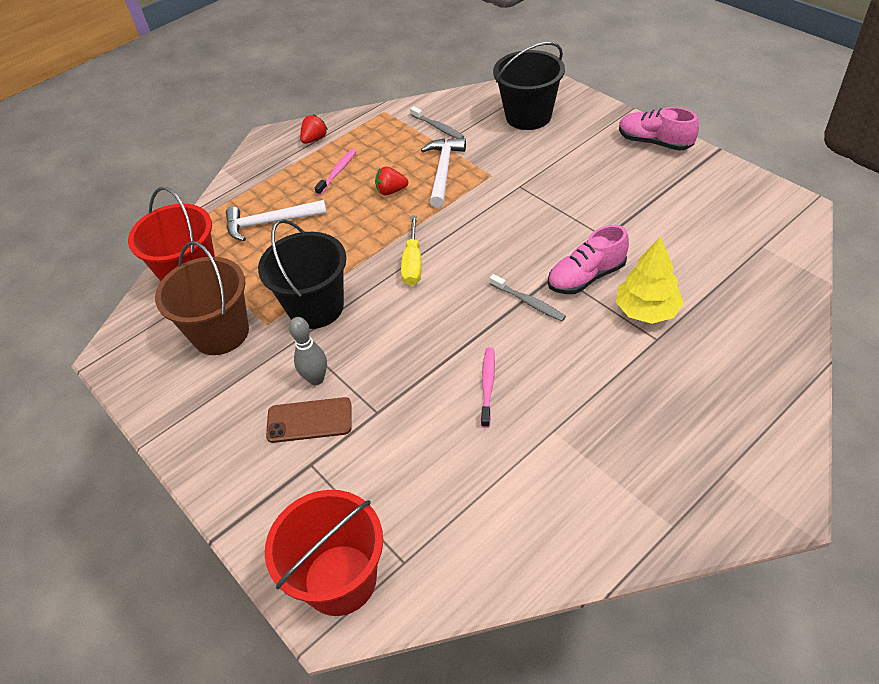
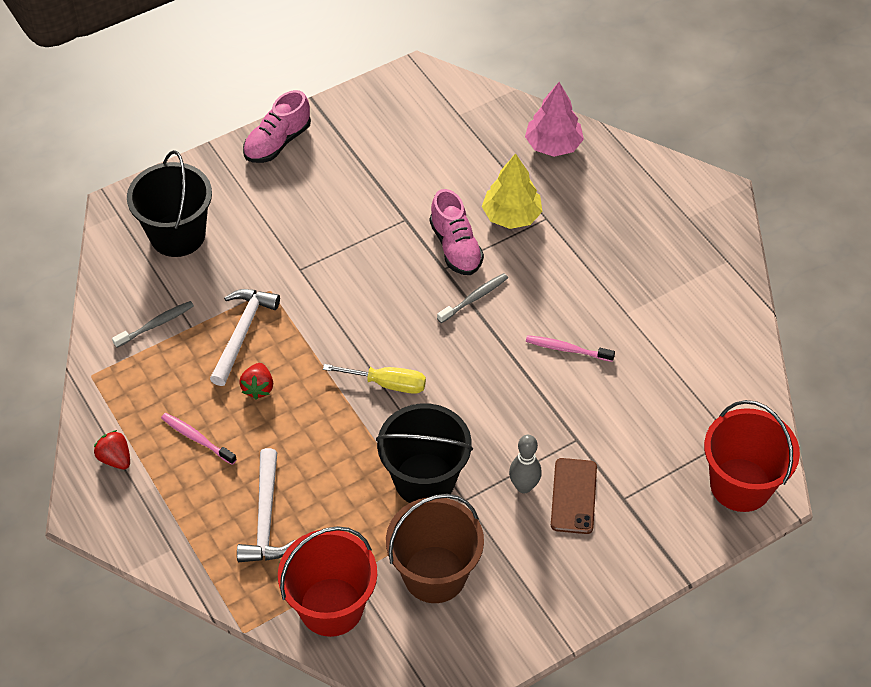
camera: 85 degrees left, 5 degrees up
(443, 170) = (242, 332): white hammer -> white hammer turned 90 degrees clockwise
(765, 327) = (553, 145): none -> pink tree

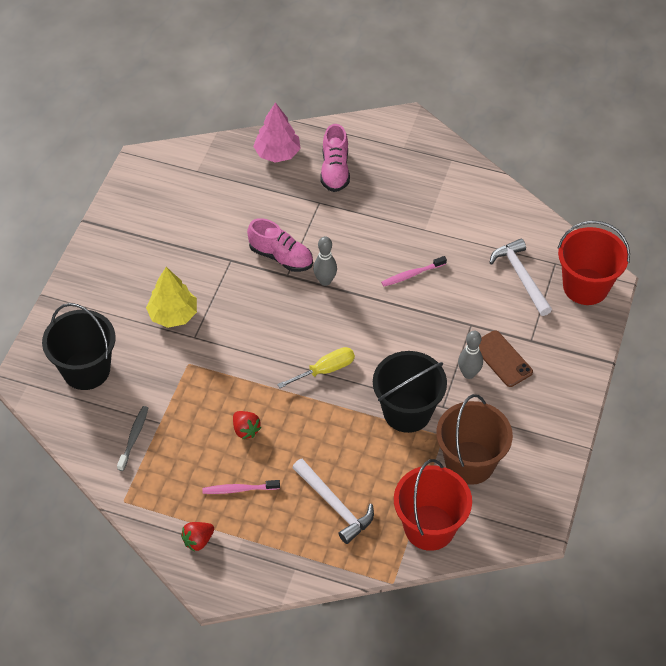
camera: 40 degrees left, 0 degrees up
(115, 458) = (198, 541): red strawberry -> red strawberry turned 45 degrees counterclockwise
(242, 332) = (198, 402): white hammer -> white hammer (521, 276)
(277, 142) = (92, 264): pink shoe -> pink shoe (335, 170)
(474, 298) = (325, 281): grey toothbrush -> grey bowling pin
(511, 216) = (296, 214): yellow tree -> yellow tree (173, 315)

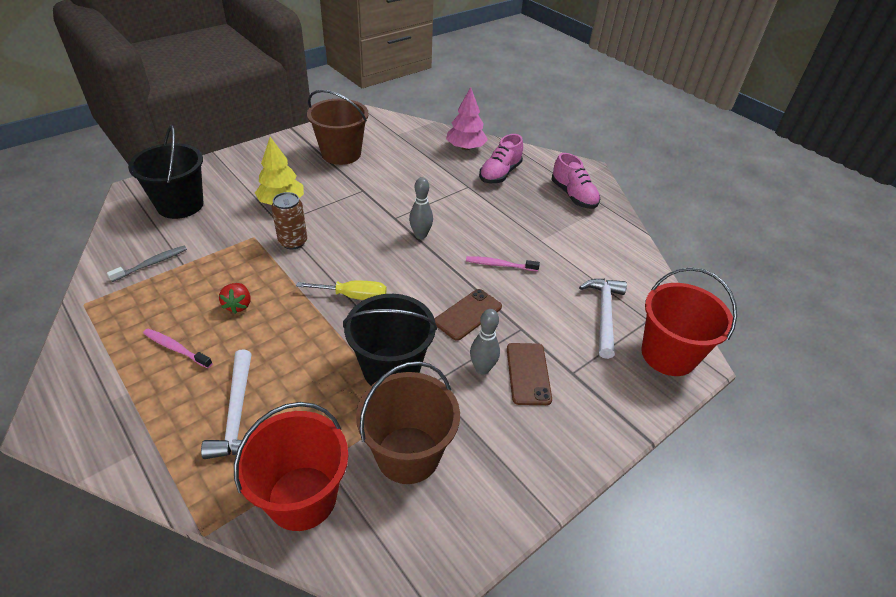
camera: 30 degrees right, 10 degrees down
(168, 227) = (341, 154): none -> brown bucket
(198, 541) = (92, 370): red strawberry -> none
(226, 349) = (293, 242): none -> brown can
(281, 257) = (402, 205): pink shoe -> pink shoe (573, 196)
(424, 335) = (468, 314): none -> brown phone

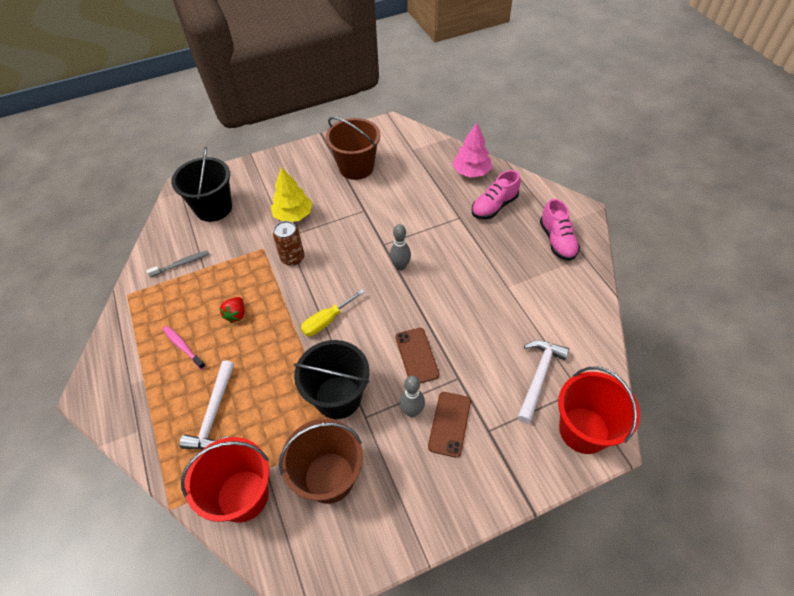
camera: 20 degrees right, 10 degrees up
(353, 296) = (327, 321): yellow screwdriver -> yellow screwdriver turned 120 degrees clockwise
(468, 314) = (417, 355): brown phone -> brown phone turned 75 degrees counterclockwise
(499, 265) = (461, 309): pink toothbrush -> none

